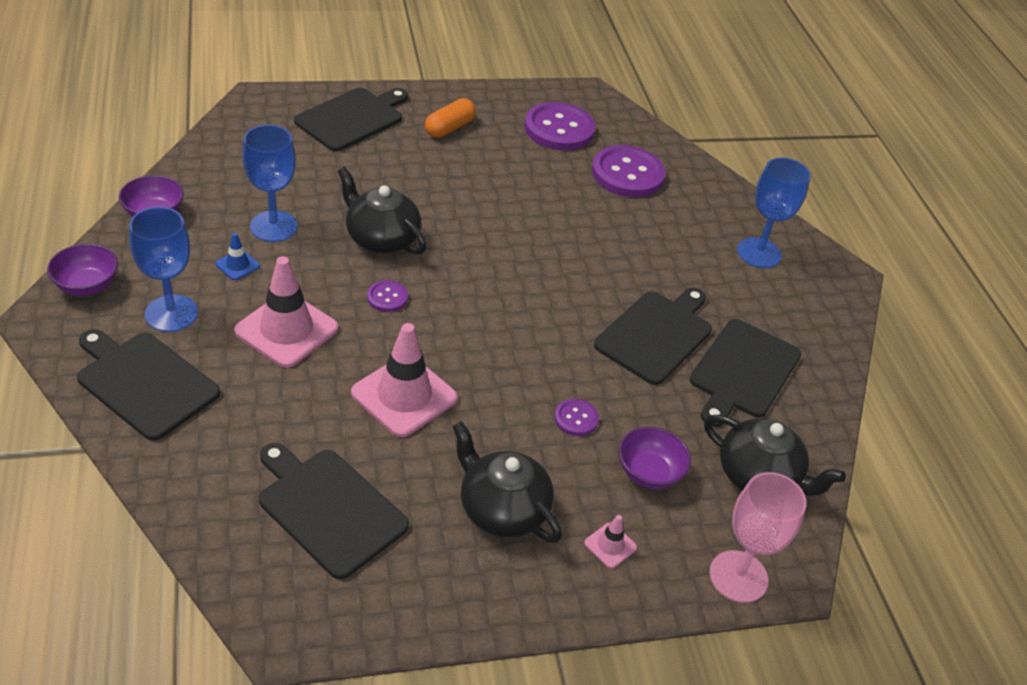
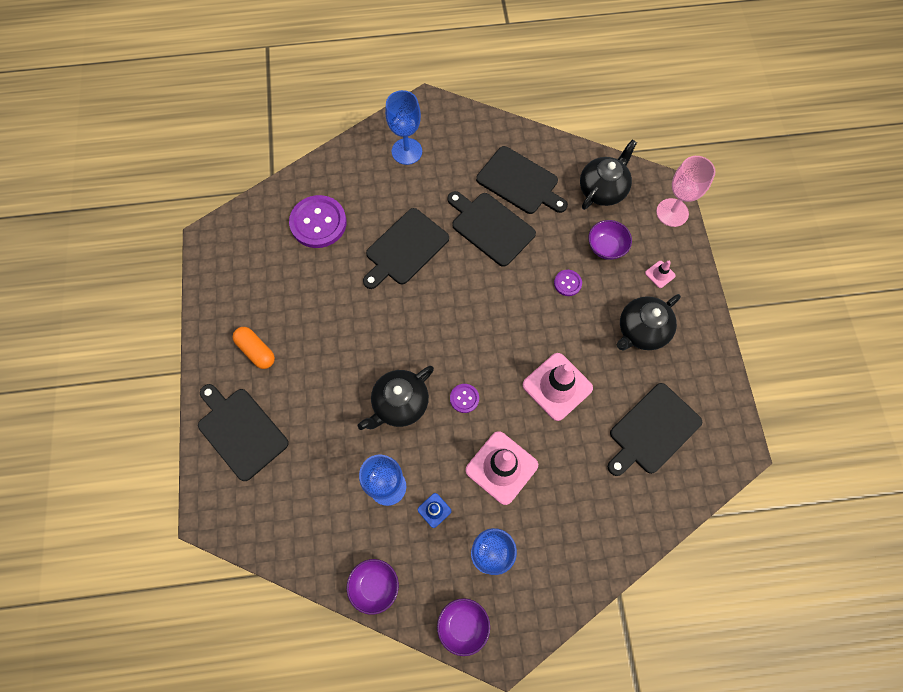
camera: 80 degrees left, 25 degrees up
(145, 382) = (559, 562): black cutting board -> black cutting board (405, 249)
(559, 129) = (259, 266): purple button -> none

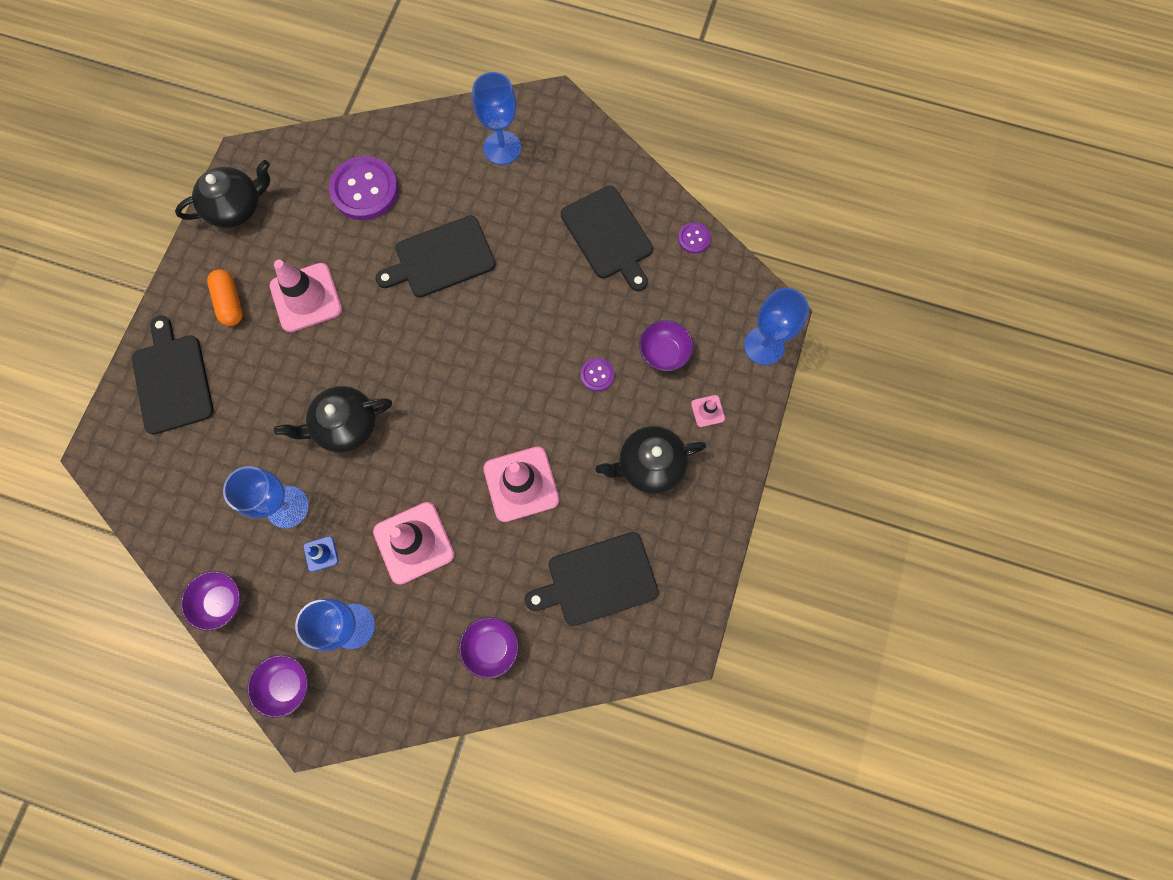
camera: 25 degrees right, 5 degrees up
(316, 321) = (306, 298): none -> pink traffic cone
(464, 398) = (415, 451): purple button -> purple button (694, 238)
(490, 227) = (547, 274): black cutting board -> none
(602, 189) = (698, 284): black teapot -> black teapot (236, 207)
(603, 517) = (491, 647): none -> purple bowl
(672, 212) = (764, 346): pink goblet -> blue goblet

